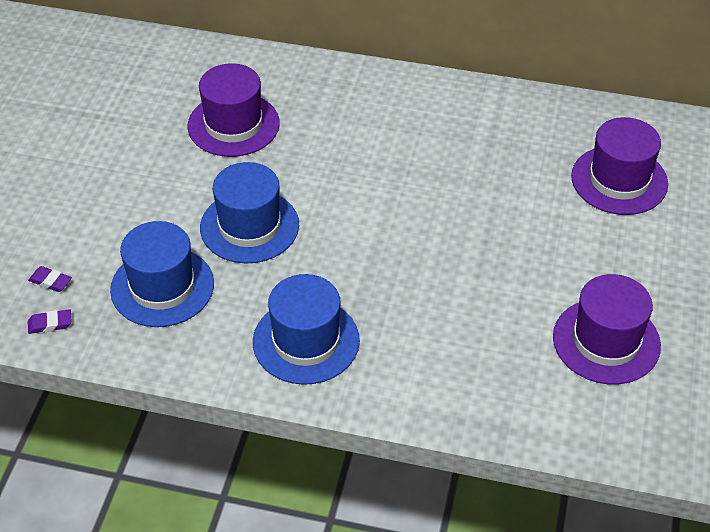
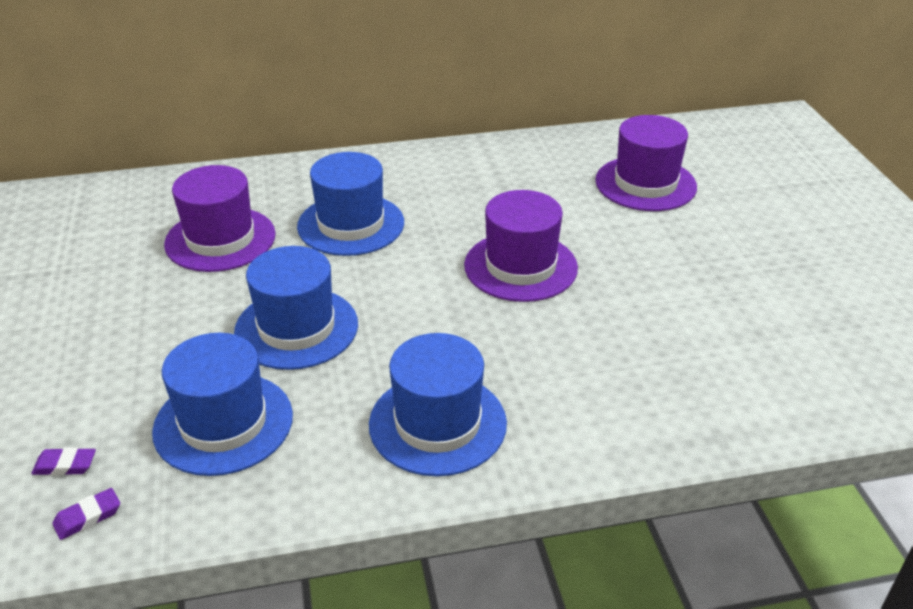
camera: 25 degrees left, 10 degrees down
(340, 143) = (351, 224): none -> blue hat
(606, 341) = (748, 318): purple hat -> purple hat (520, 266)

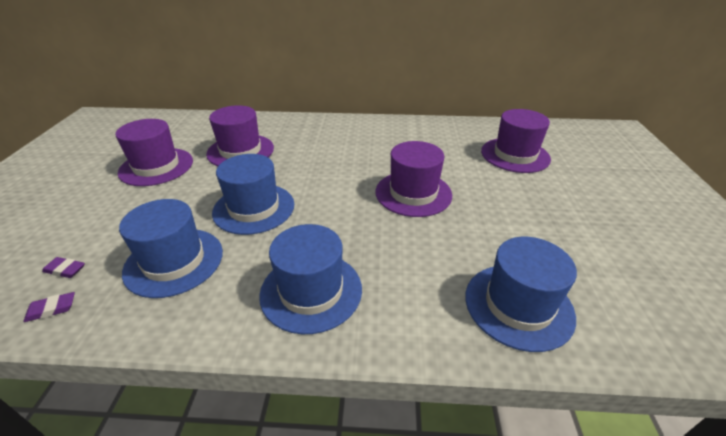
camera: 15 degrees right, 0 degrees up
(93, 288) = (156, 166): none -> purple hat
(351, 224) = (318, 153): blue hat -> blue hat (518, 305)

